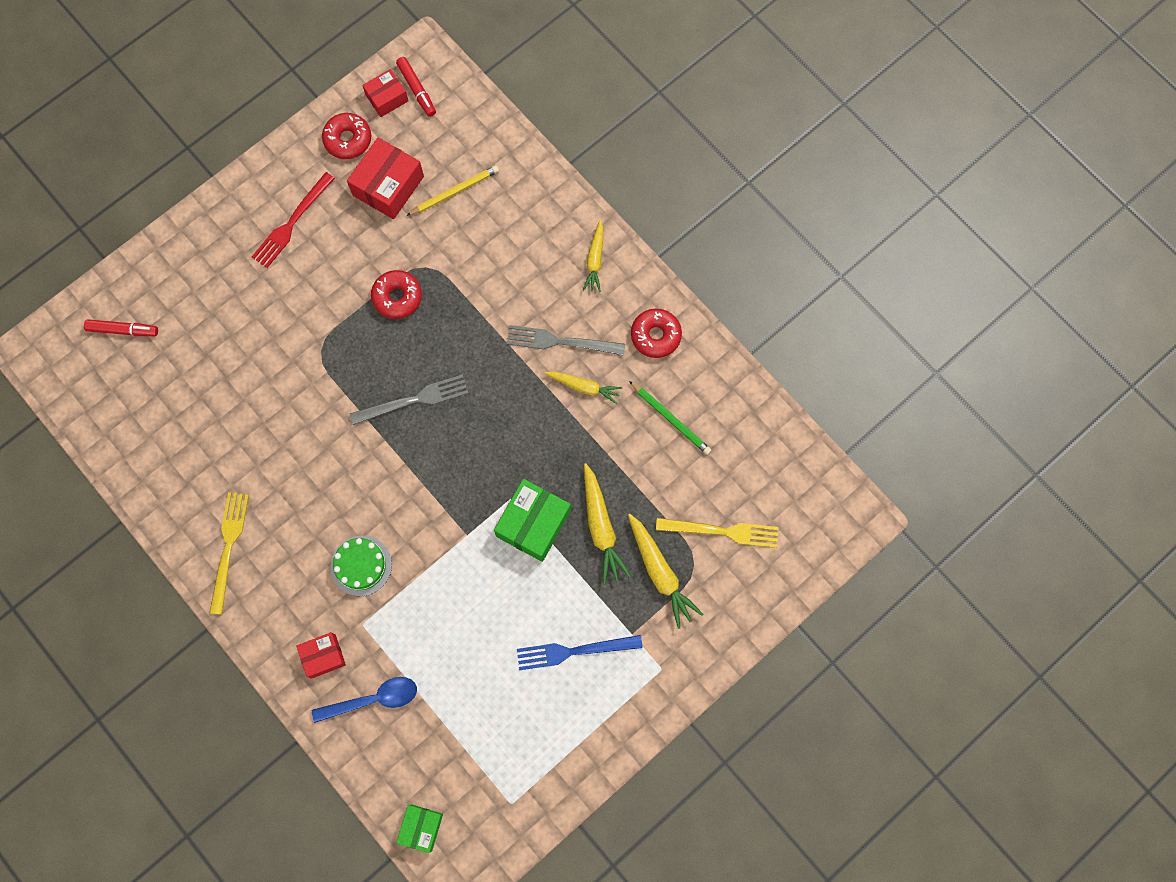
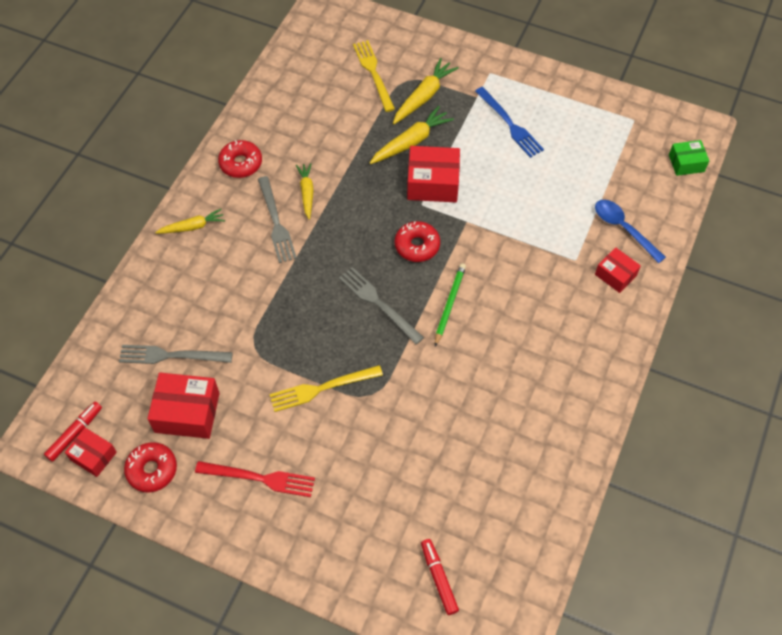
camera: 115 degrees left, 15 degrees down
(228, 547) = (578, 383): yellow fork -> yellow fork (322, 388)
(361, 565) = (532, 281): green cake -> none
(397, 297) = (293, 356): red donut -> red donut (417, 246)
(454, 191) = (171, 355): yellow pencil -> grey fork
(533, 523) = (433, 183): green box -> red box
(671, 419) = (304, 131): green pencil -> green pencil (449, 304)

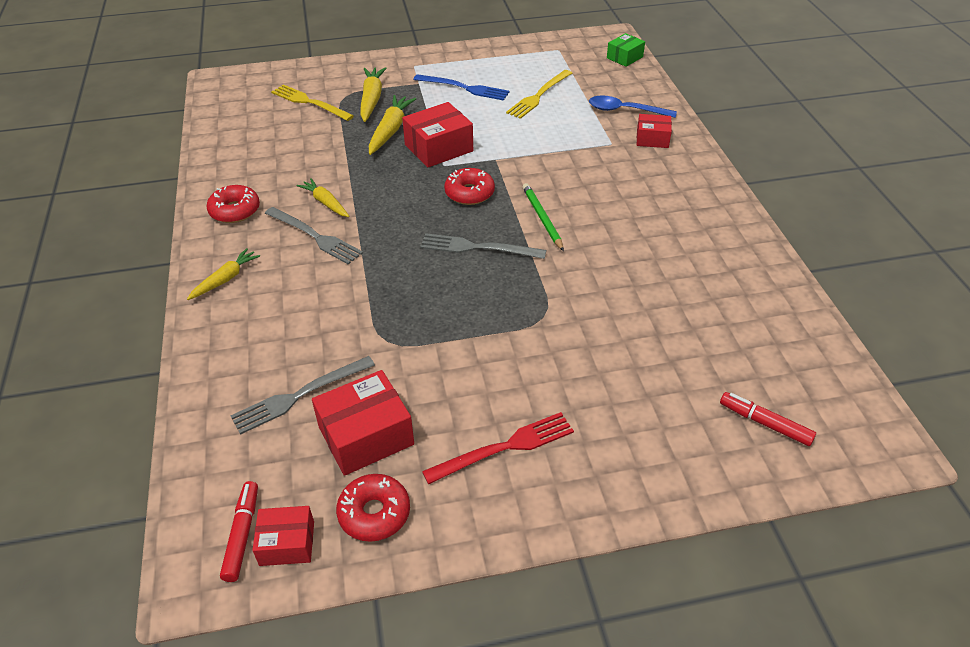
camera: 35 degrees left, 15 degrees down
(322, 388) = (490, 337): yellow fork -> yellow fork (539, 95)

